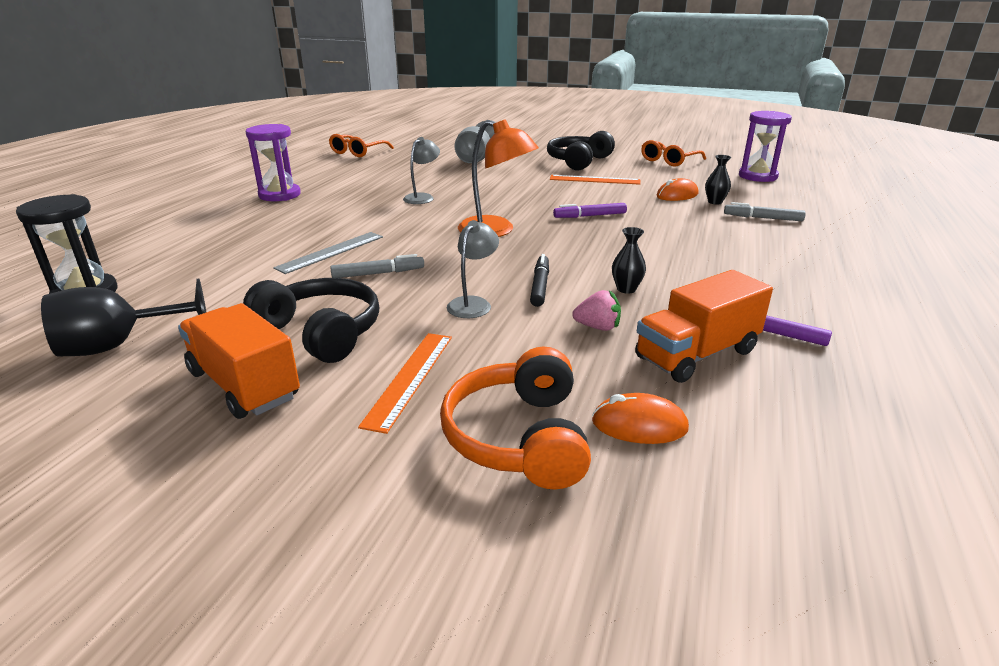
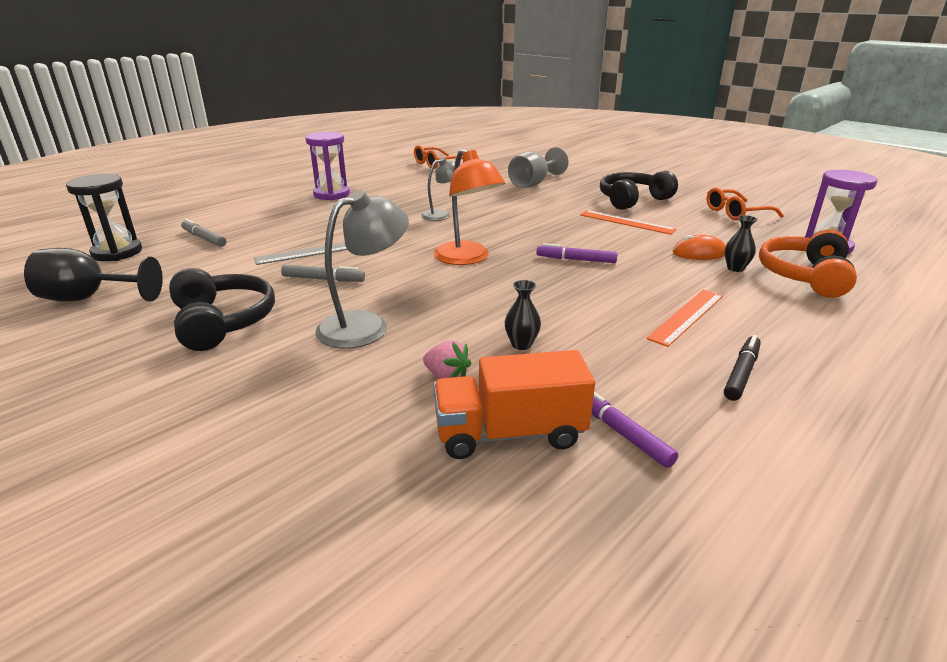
camera: 25 degrees right, 0 degrees up
(244, 385) = (123, 352): orange truck -> none
(410, 378) = (236, 381): orange ruler -> orange ruler (687, 316)
(473, 303) = (365, 325): grey lamp -> grey lamp, size x1.63
(519, 437) = (253, 464): orange headphones -> orange headphones (805, 276)
(539, 286) = (442, 322): black marker -> black marker (741, 373)
(639, 425) = (366, 489): orange mouse -> none
(763, 218) = (774, 298): grey marker -> grey marker (204, 238)

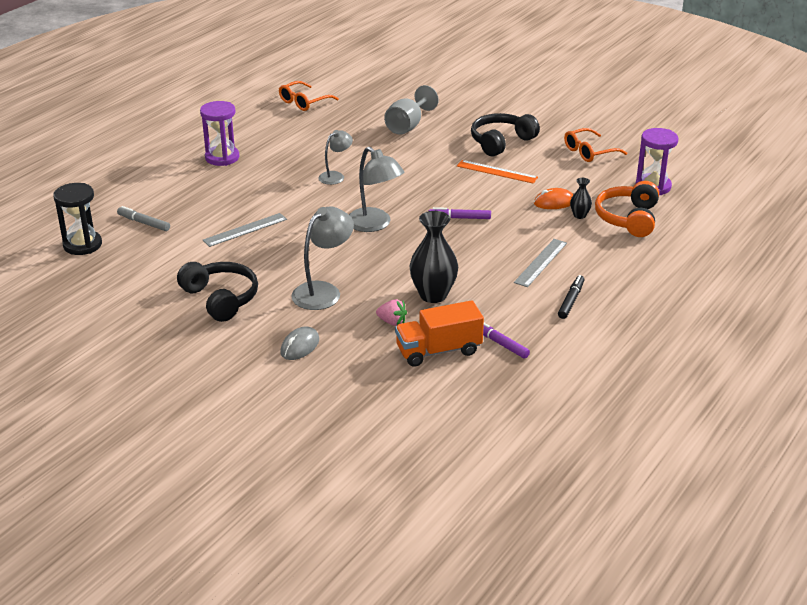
camera: 10 degrees left, 5 degrees up
(89, 298) = (104, 290): black goblet -> none
(285, 400) = (300, 346): none -> grey mouse
(323, 279) = (271, 255): grey marker -> none
(467, 259) = (374, 225): orange lamp -> grey lamp
(521, 344) = (433, 295): black vase -> black vase, size x2.04
(687, 316) = (541, 262): orange ruler -> grey ruler

